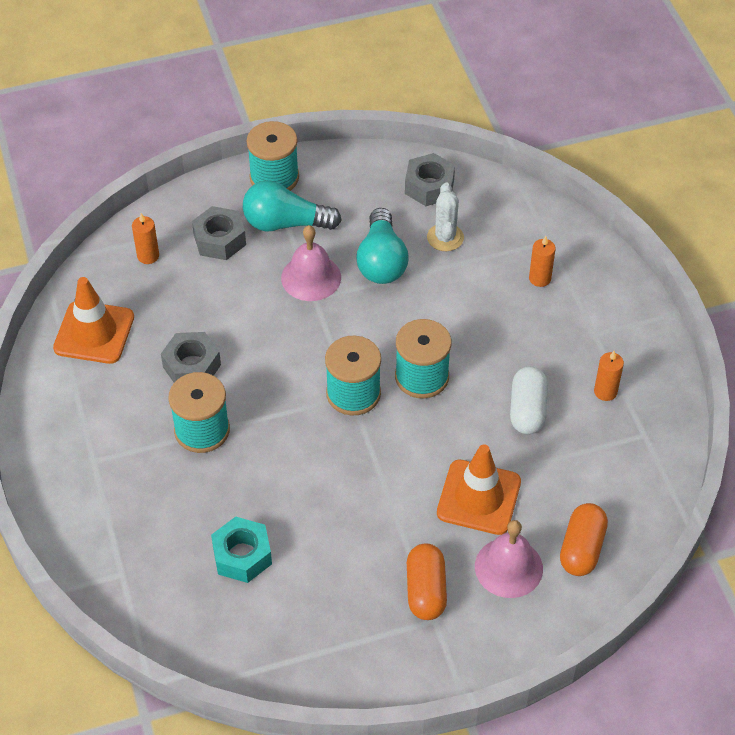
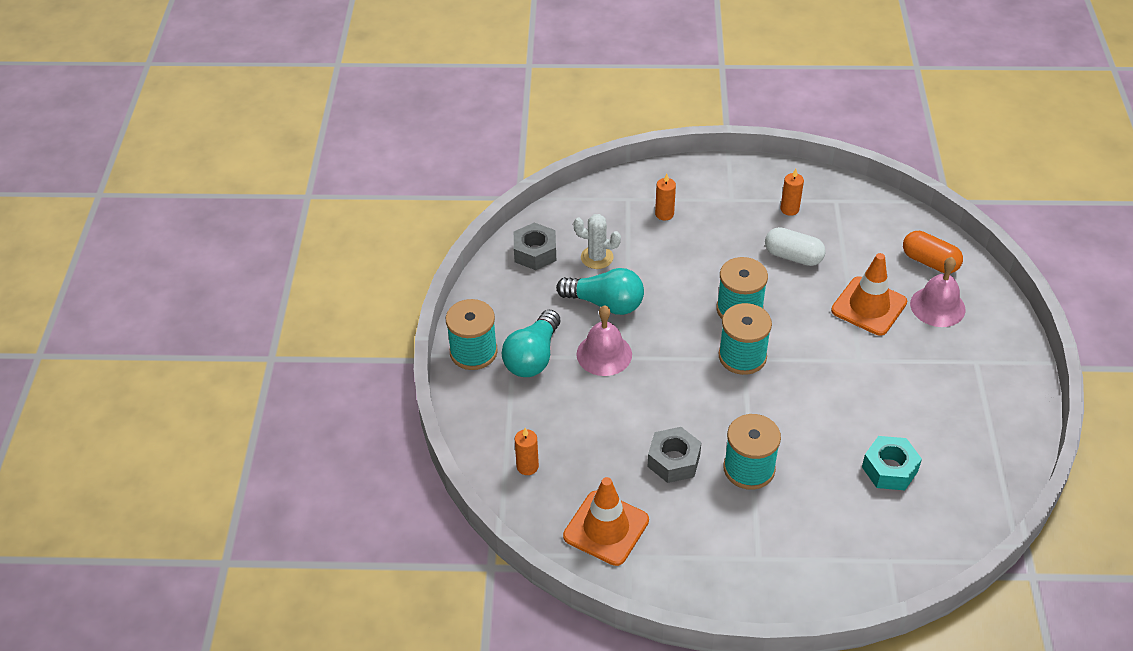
camera: 70 degrees left, 5 degrees down
(220, 240) = (531, 408): grey nut -> none
(426, 590) = (948, 360): orange capsule -> none

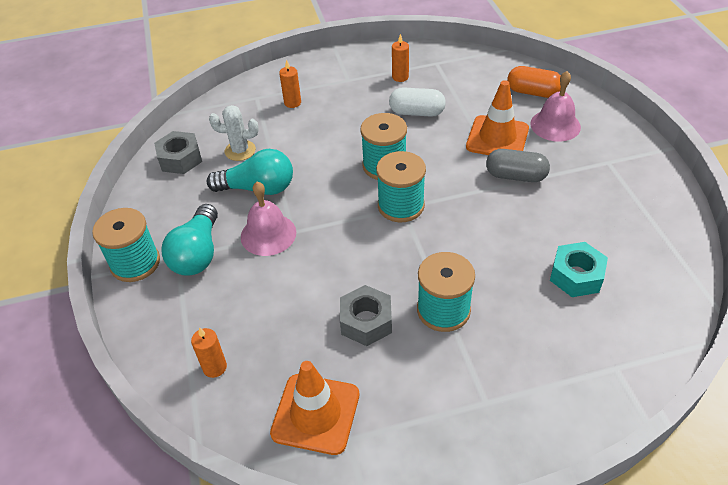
camera: 15 degrees left, 0 degrees up
(871, 353) = (515, 176): none -> grey capsule

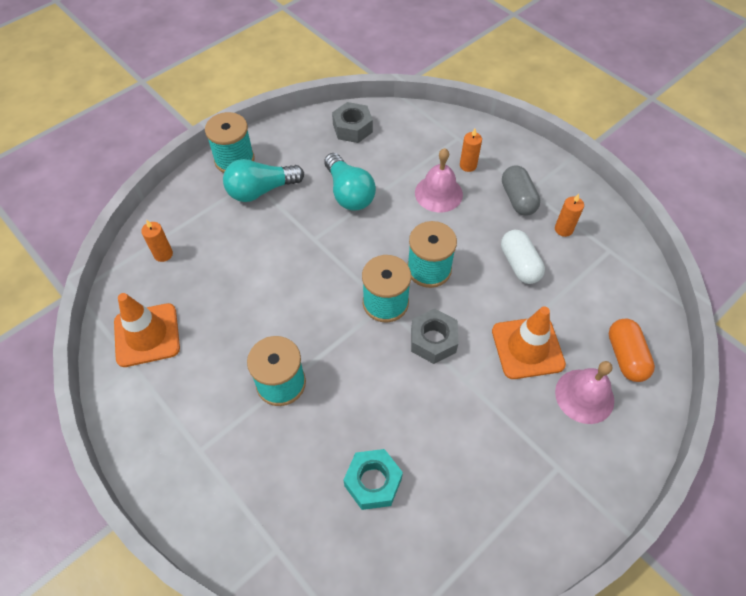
camera: 60 degrees right, 10 degrees up
(240, 151) = (385, 160): white cactus -> none
(268, 234) = (302, 224): pink bell -> pink bell (438, 193)
(366, 321) = (244, 331): grey nut -> grey nut (433, 340)
(515, 176) = (480, 384): grey capsule -> grey capsule (518, 199)

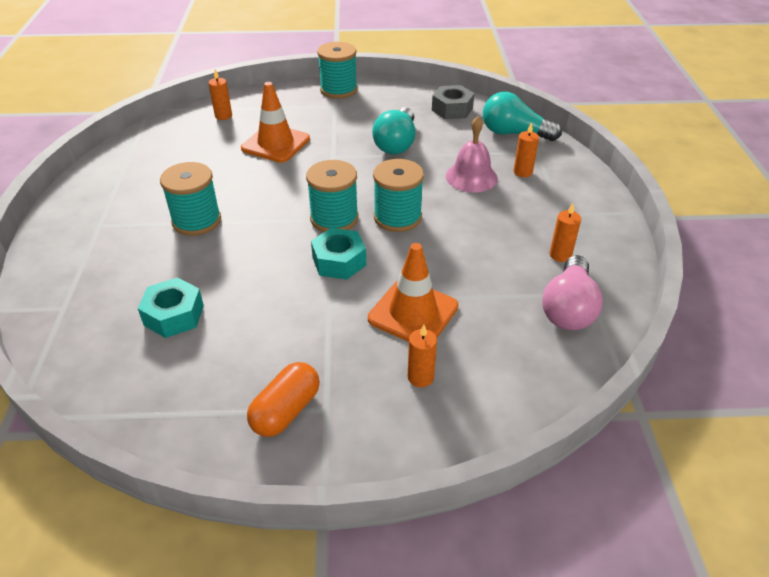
camera: 40 degrees right, 15 degrees down
(147, 335) = (155, 150): orange traffic cone -> orange traffic cone (275, 144)
(261, 190) = (333, 113): turquoise light bulb -> turquoise light bulb (514, 133)
(433, 340) = (339, 261): grey nut -> turquoise nut
(518, 199) = (541, 214): grey capsule -> none
(519, 264) = (483, 255): white capsule -> none
(584, 396) = (420, 377): pink bell -> orange candle
(609, 272) = (568, 308): none -> pink light bulb
(625, 356) = (501, 376): orange capsule -> orange capsule (286, 411)

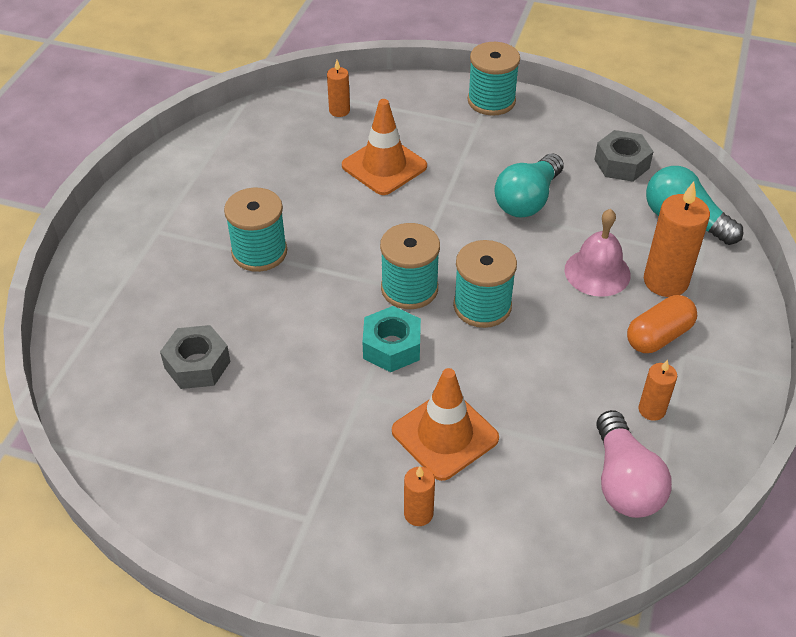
camera: 20 degrees right, 5 degrees up
(174, 315) = (197, 365): turquoise nut -> grey nut
(286, 411) = (267, 508): orange capsule -> orange capsule (658, 336)
(522, 172) = (665, 281): orange candle -> orange candle, size x1.83
(568, 308) = (624, 482): pink light bulb -> pink light bulb turned 45 degrees counterclockwise

